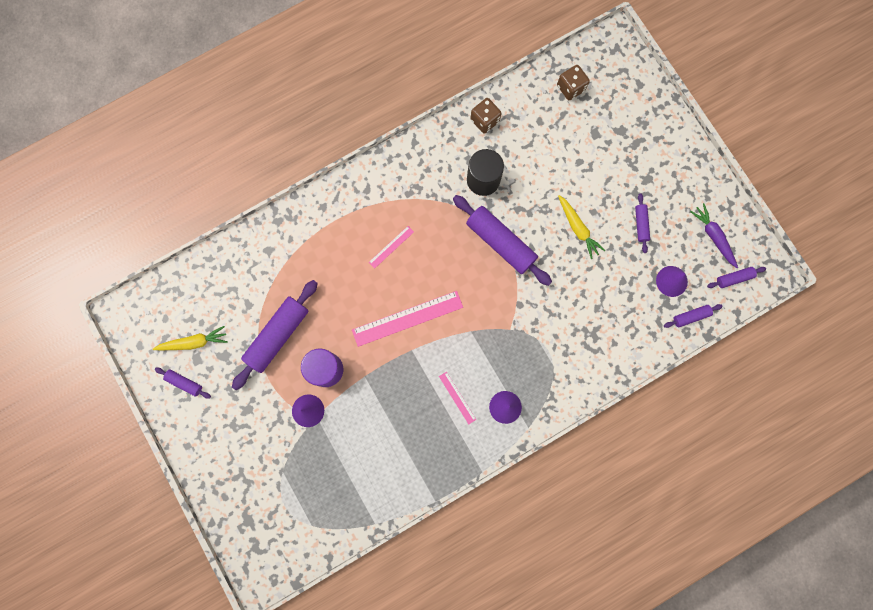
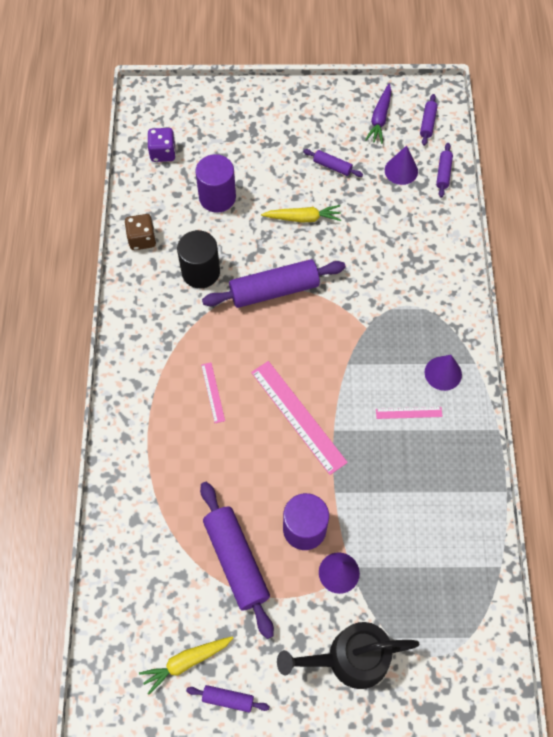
camera: 60 degrees left, 15 degrees down
(184, 383) = (228, 699): purple rolling pin -> purple rolling pin turned 45 degrees clockwise
(194, 342) = (186, 662): yellow carrot -> yellow carrot turned 135 degrees counterclockwise
(253, 450) = (350, 658): none -> black watering can
(407, 318) = (298, 416): pink ruler -> pink ruler turned 45 degrees counterclockwise
(556, 153) = (217, 197): none -> purple cylinder
(570, 88) = (163, 153): brown dice -> purple dice
(713, 236) = (379, 118): purple carrot -> purple carrot turned 75 degrees counterclockwise

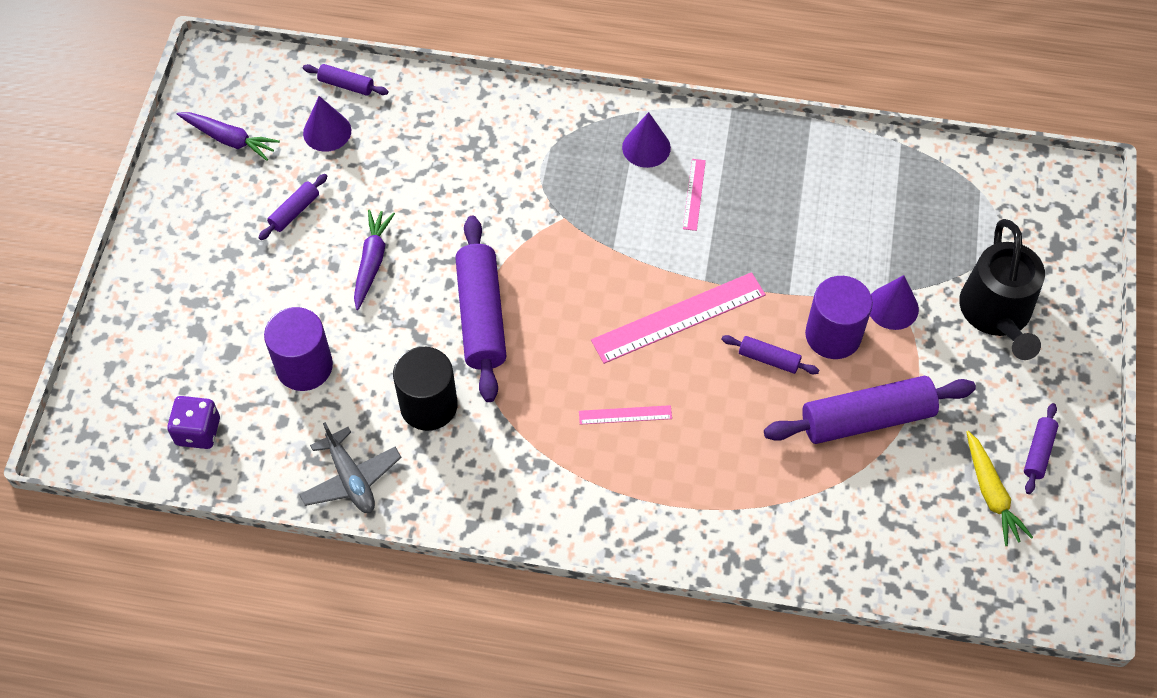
camera: 80 degrees left, 5 degrees down
(142, 239) = (351, 479): brown dice -> grey plane
(303, 218) = (372, 262): yellow carrot -> purple carrot
(427, 123) = (257, 85): purple rolling pin -> purple rolling pin (768, 359)

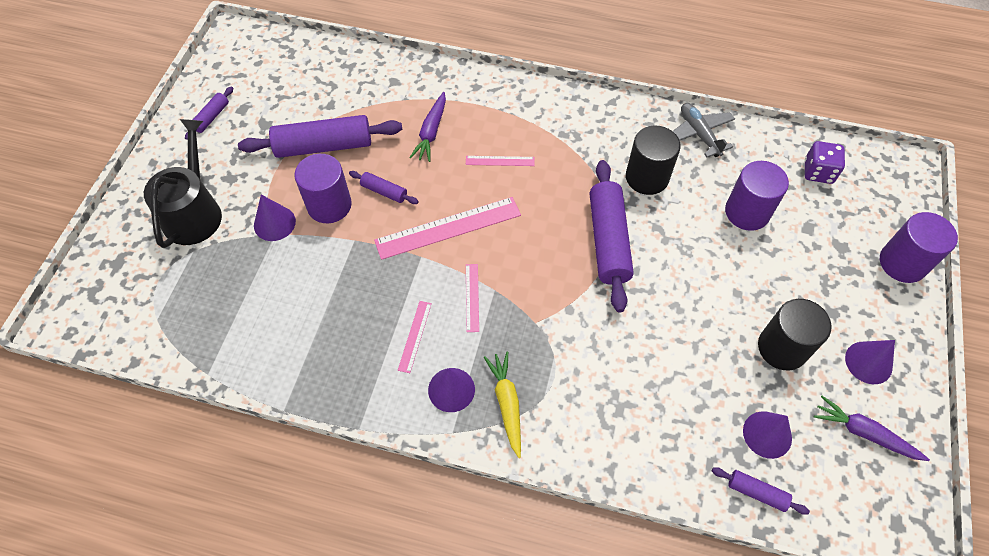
camera: 175 degrees left, 0 degrees up
(129, 315) = (902, 263): none -> purple cylinder
(204, 204) = (868, 362): none -> purple cone
(294, 211) = (782, 348): purple rolling pin -> black cylinder
(372, 262) = (704, 294): purple carrot -> purple carrot (431, 132)
(638, 239) = (472, 297): none -> pink ruler
(991, 493) = (256, 95): yellow carrot -> yellow carrot (507, 404)

